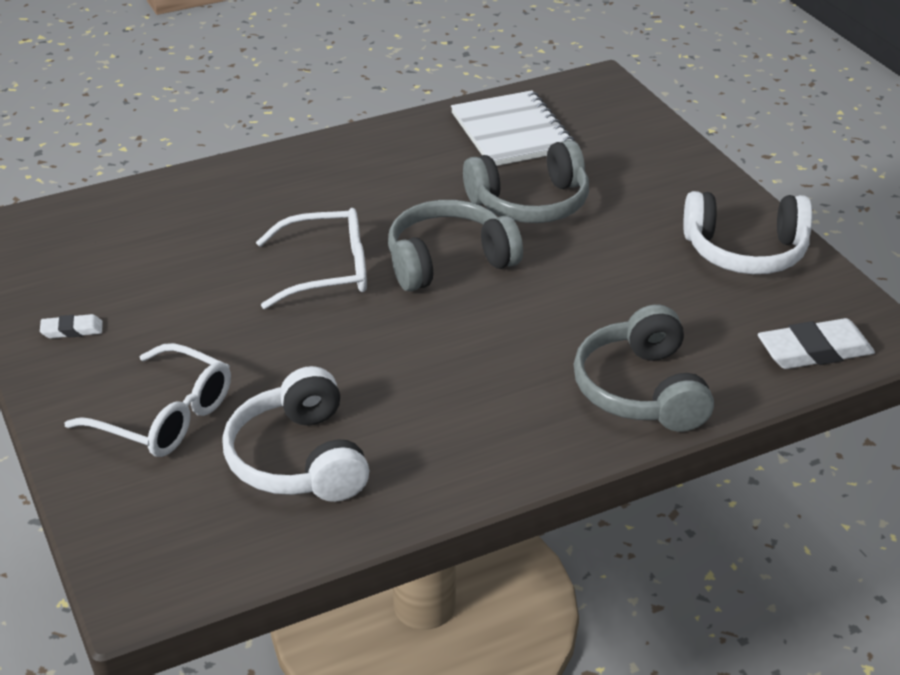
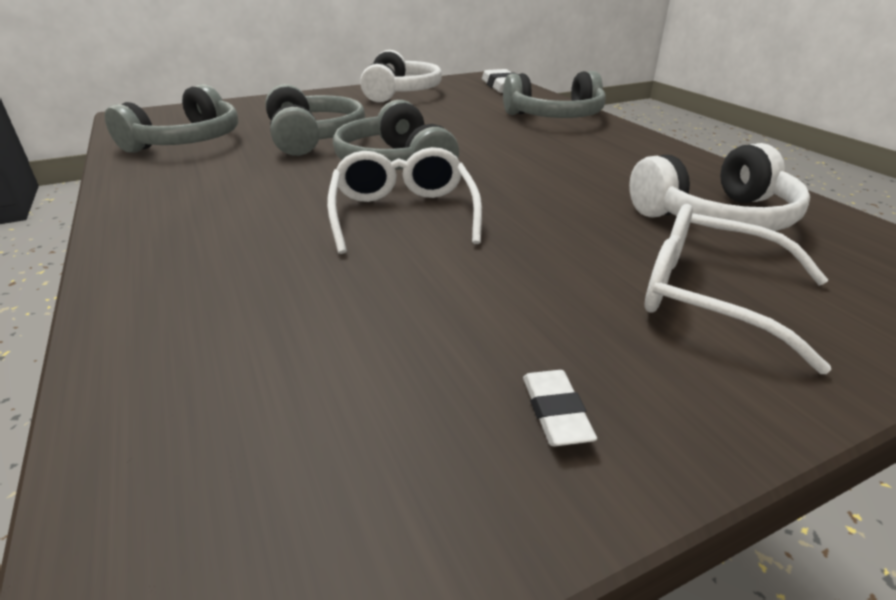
camera: 90 degrees left, 5 degrees down
(165, 417) = (710, 296): white glasses -> white glasses turned 90 degrees counterclockwise
(512, 132) = (187, 142): white notebook -> grey headphones

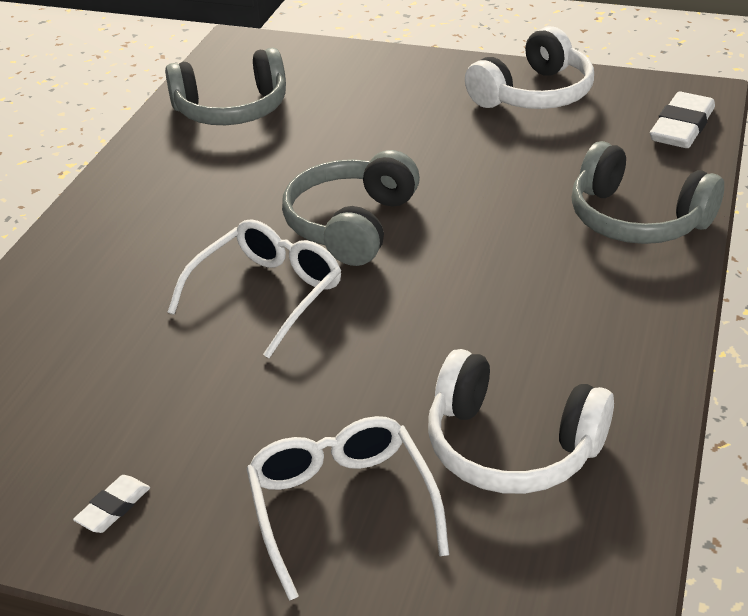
camera: 45 degrees right, 5 degrees up
(314, 138) = (337, 149): grey headphones -> none

